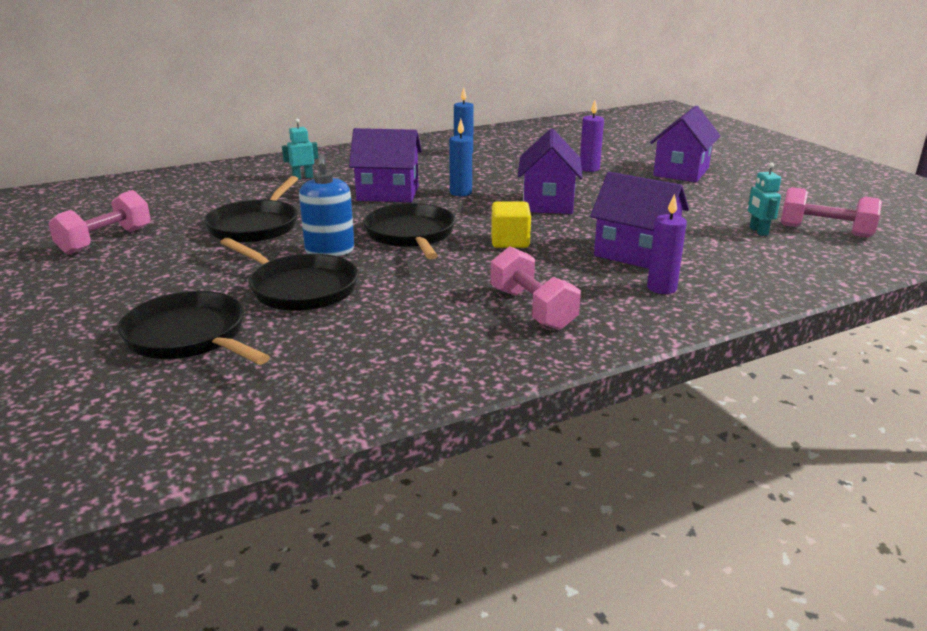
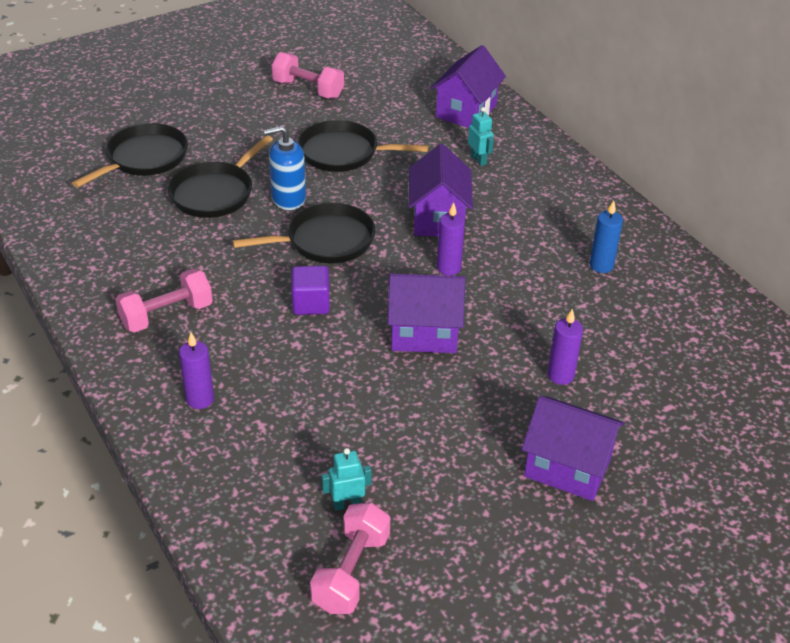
camera: 85 degrees right, 15 degrees up
(460, 193) = (448, 268): blue candle -> purple candle
(510, 241) = (311, 303): yellow cube -> purple cube
(635, 253) = (281, 390): purple house -> purple house (466, 111)

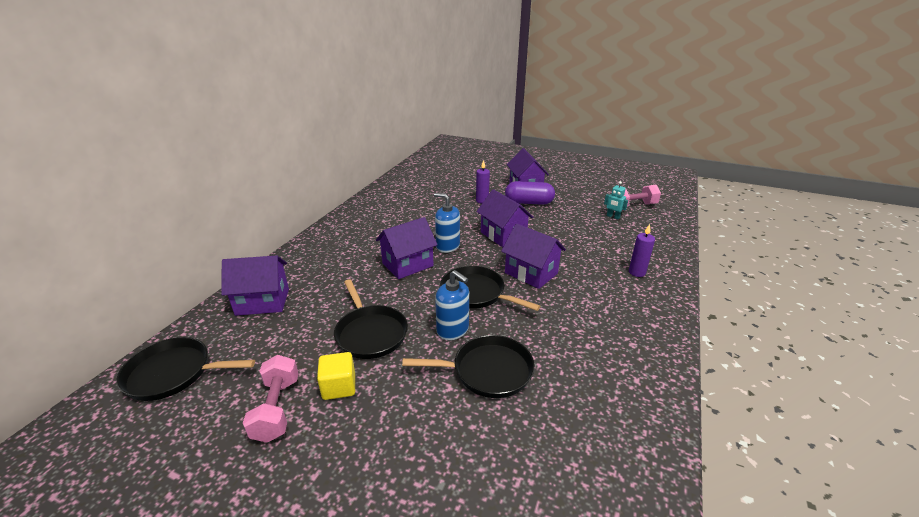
camera: 125 degrees left, 10 degrees down
(144, 158) = (494, 455): black pan -> black pan (173, 373)
(167, 315) = (614, 316): pink dumbbell -> none
(296, 119) = (339, 386): none -> yellow cube
(311, 303) = (531, 273): purple cube -> purple house
(448, 268) = (447, 246): purple candle -> blue soap dispenser
(478, 160) = (328, 274): turquoise robot -> none
(501, 430) = (528, 202): none -> purple capsule
(601, 265) = (396, 212): blue candle -> none

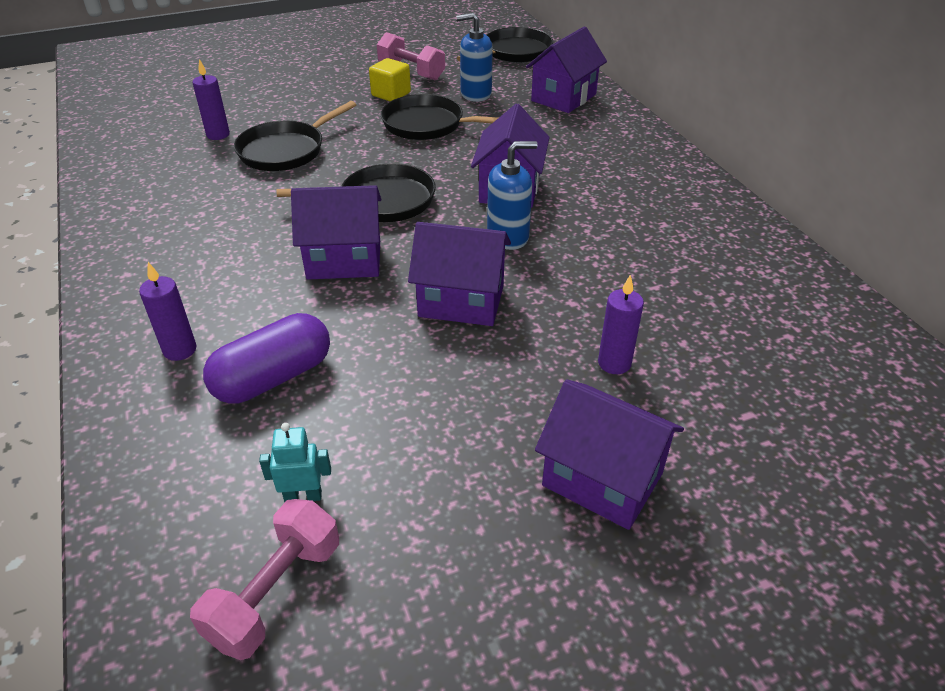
camera: 135 degrees right, 10 degrees up
(453, 330) = (357, 160): blue soap dispenser -> blue soap dispenser (475, 94)
(524, 431) = (218, 135): none -> purple candle
(528, 202) = (526, 421): purple capsule -> purple capsule (273, 378)

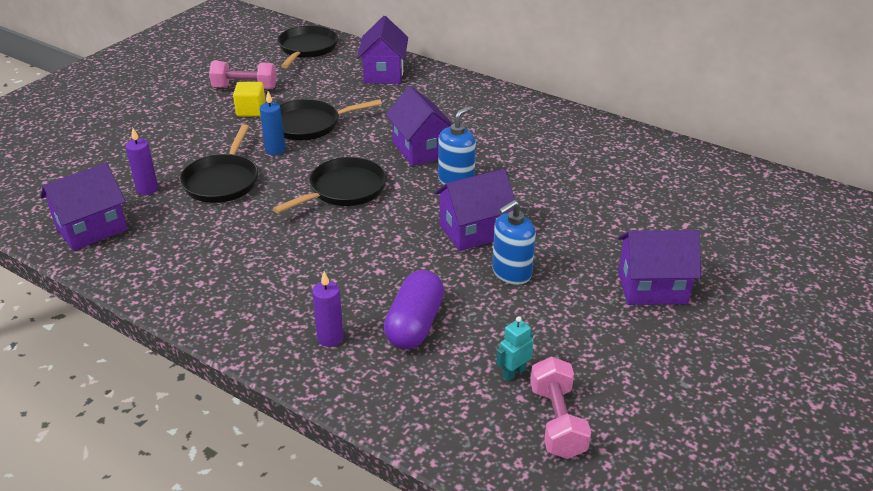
camera: 35 degrees left, 5 degrees down
(344, 260) = (368, 237): purple house -> purple house (91, 229)
(366, 138) = (275, 150): none -> blue candle
(475, 94) = (317, 90): blue soap dispenser -> blue soap dispenser (511, 273)
(614, 363) = (596, 228): purple candle -> none

